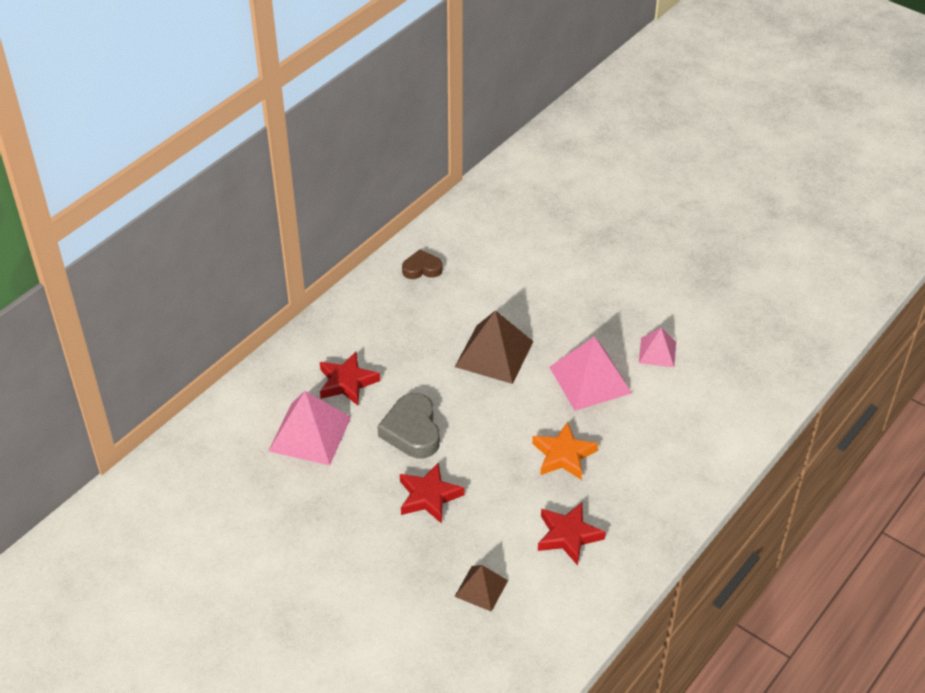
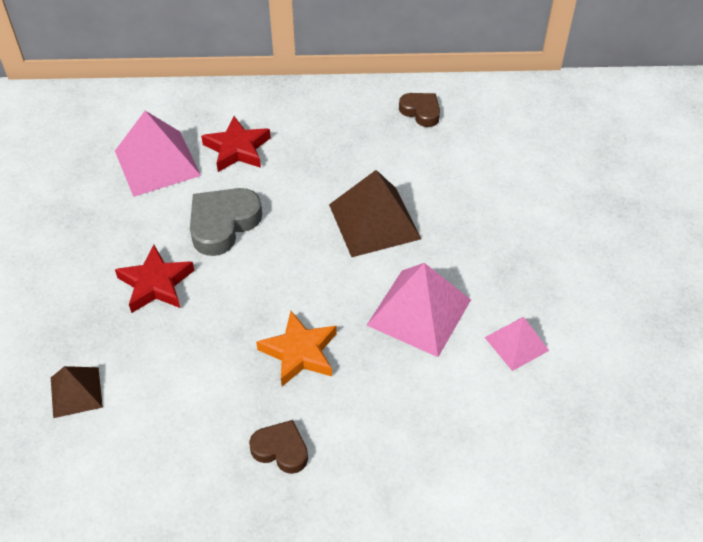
camera: 50 degrees right, 5 degrees up
(568, 536) = (199, 421): red star -> none
(627, 507) = (281, 449): none -> brown heart

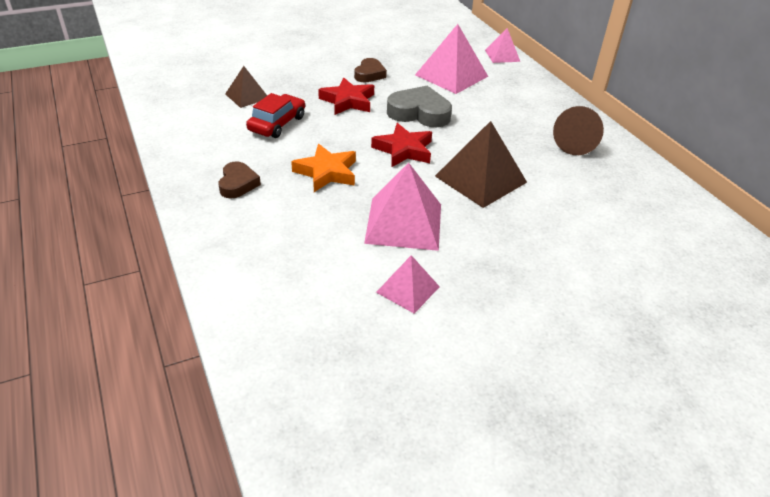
camera: 65 degrees right, 10 degrees down
(140, 99) = (502, 55): none -> pink pyramid
(167, 375) = (277, 124): none -> red car
(237, 149) = (494, 101): red star -> red star (403, 150)
(350, 122) = (575, 144): none -> brown cone
(421, 112) = (628, 177): brown heart -> brown heart (369, 74)

